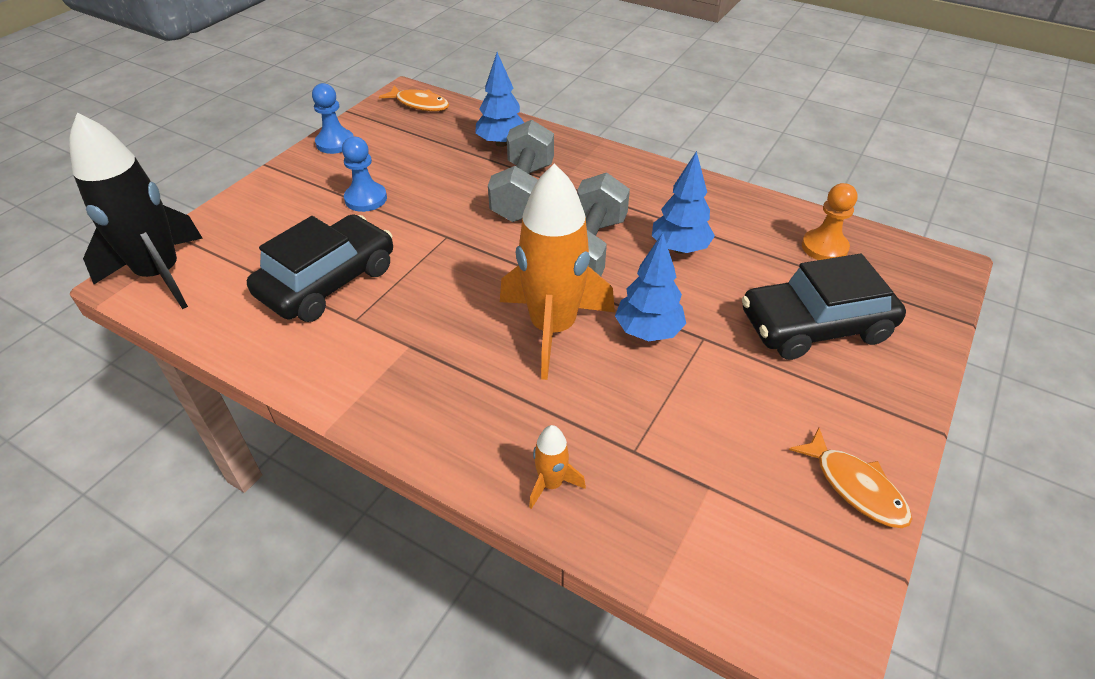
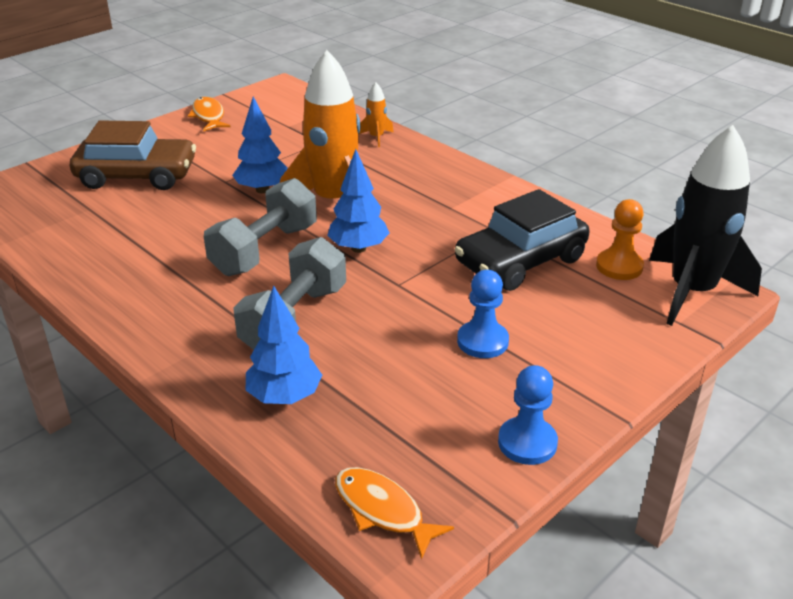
camera: 165 degrees left, 10 degrees down
(679, 248) = (181, 239): blue tree -> blue tree (358, 248)
(815, 326) = (137, 176): black car -> brown car
(824, 247) = (54, 220): orange pawn -> orange pawn (619, 266)

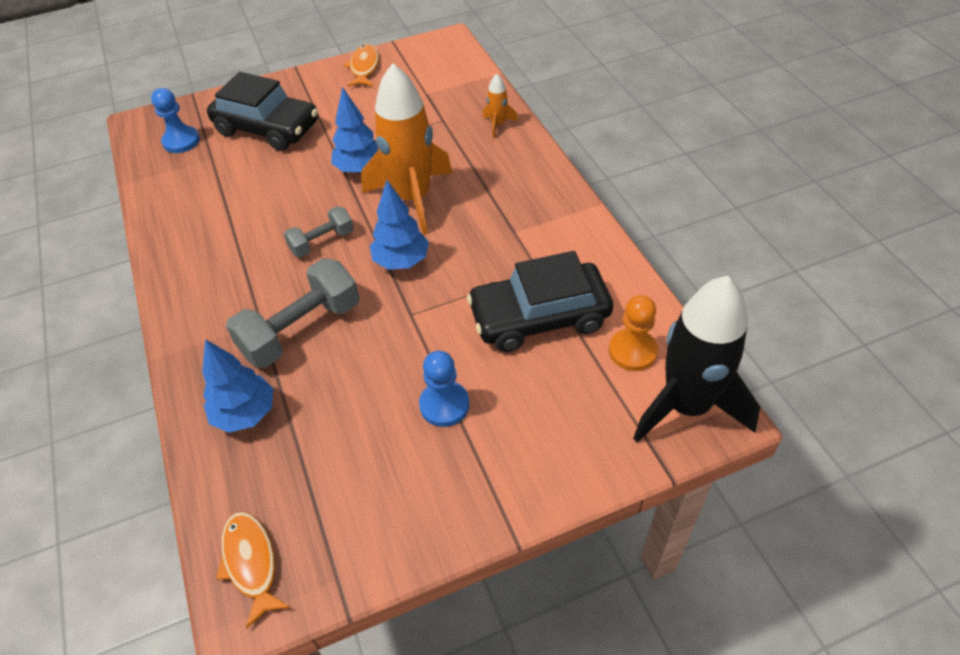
camera: 25 degrees right, 15 degrees up
(137, 176) = (267, 128): brown car -> black car
(265, 250) = (322, 242): grey dumbbell -> grey dumbbell, size x0.58
(527, 443) = (412, 535): blue pawn -> blue pawn (181, 141)

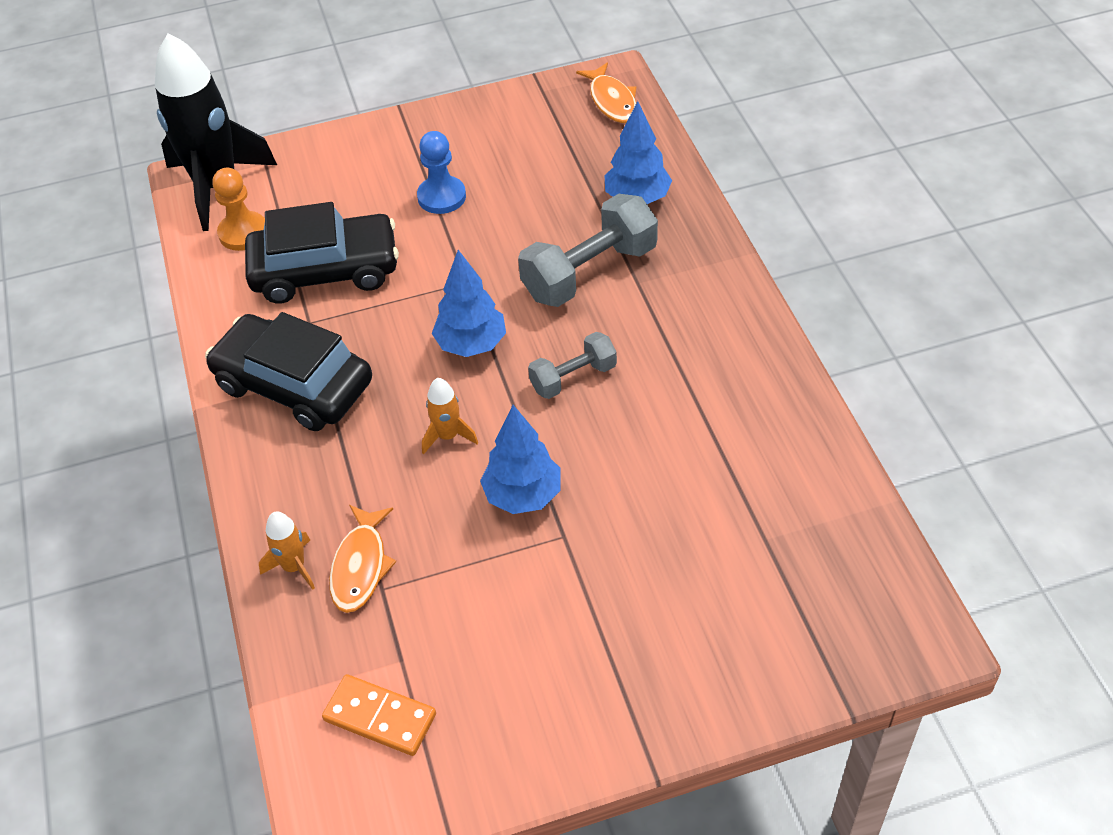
camera: 175 degrees left, 0 degrees up
(181, 141) = (829, 583): blue pawn -> none
(267, 128) = (683, 599): black car -> black car (294, 385)
(364, 67) = (513, 753): orange fish -> orange fish (360, 566)
(413, 198) = (448, 436): orange rocket -> orange rocket, size x0.42
(433, 73) = (380, 717): none -> orange domino

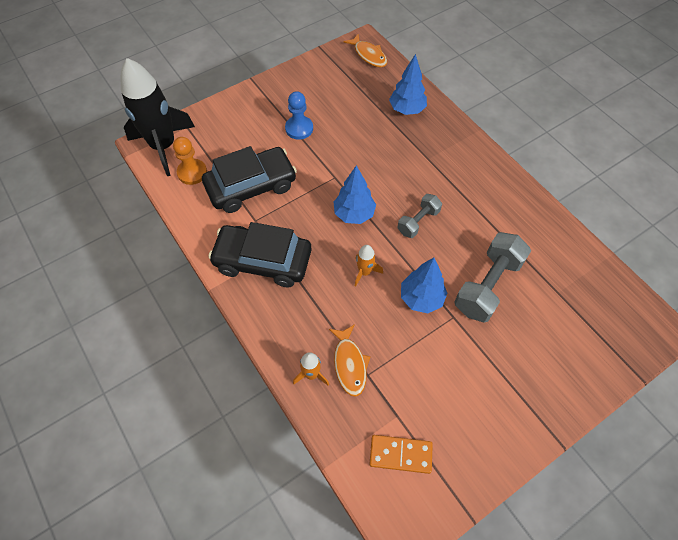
camera: 20 degrees left, 10 degrees up
(589, 272) = (400, 158): grey dumbbell -> grey dumbbell (487, 286)

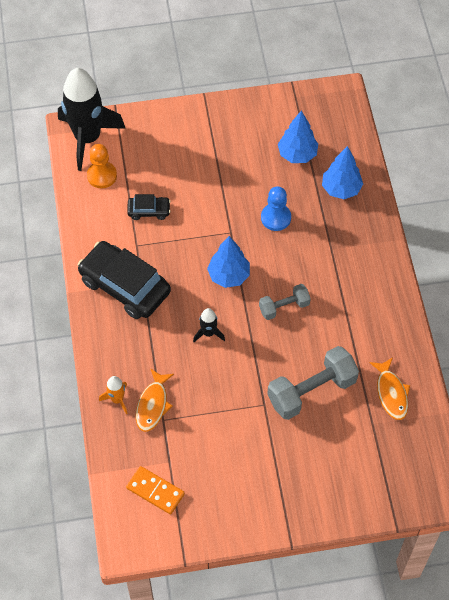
camera: 25 degrees right, 0 degrees up
(251, 186) = (149, 211): black car -> black car, size x0.48
(299, 128) = (223, 168): blue pawn -> blue pawn (276, 218)
(364, 272) = (208, 333): orange rocket -> black rocket
(368, 55) = (337, 112): orange fish -> orange fish (391, 393)
(421, 298) = (245, 376): blue tree -> blue tree (297, 154)

